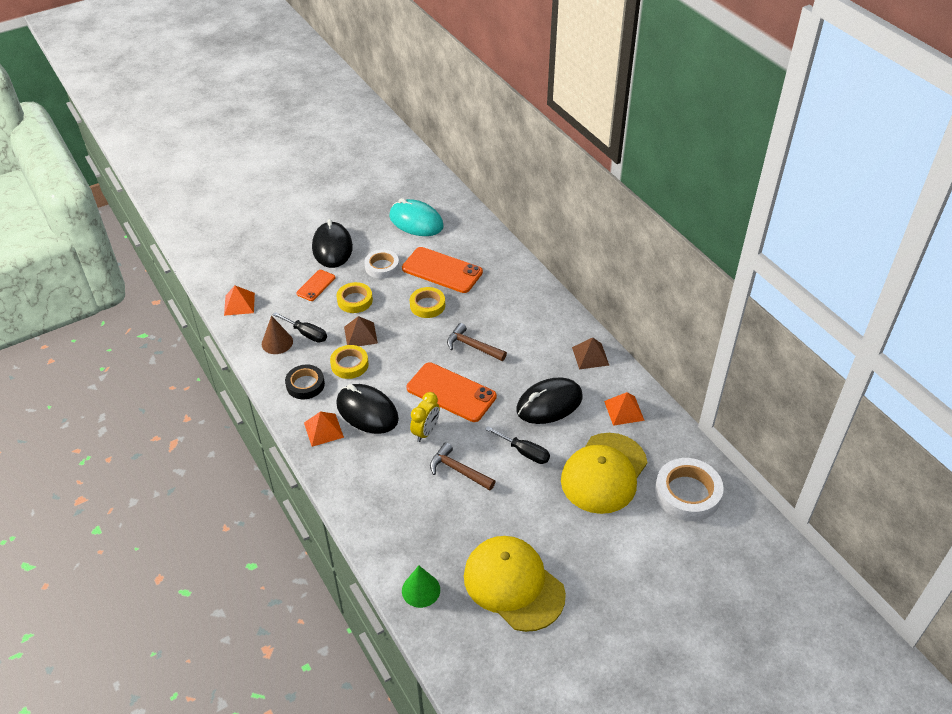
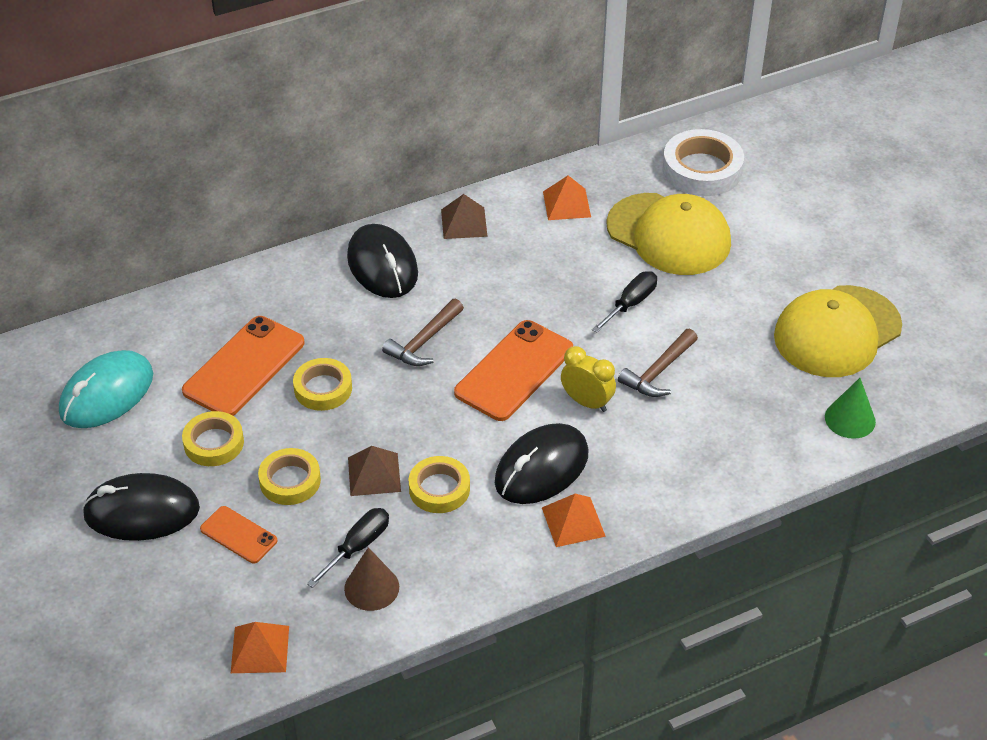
camera: 85 degrees left, 0 degrees up
(305, 384) = (475, 546): black tape -> none
(382, 267) = (214, 443): white tape -> yellow tape
(549, 403) = (547, 272): black mouse -> black mouse (382, 266)

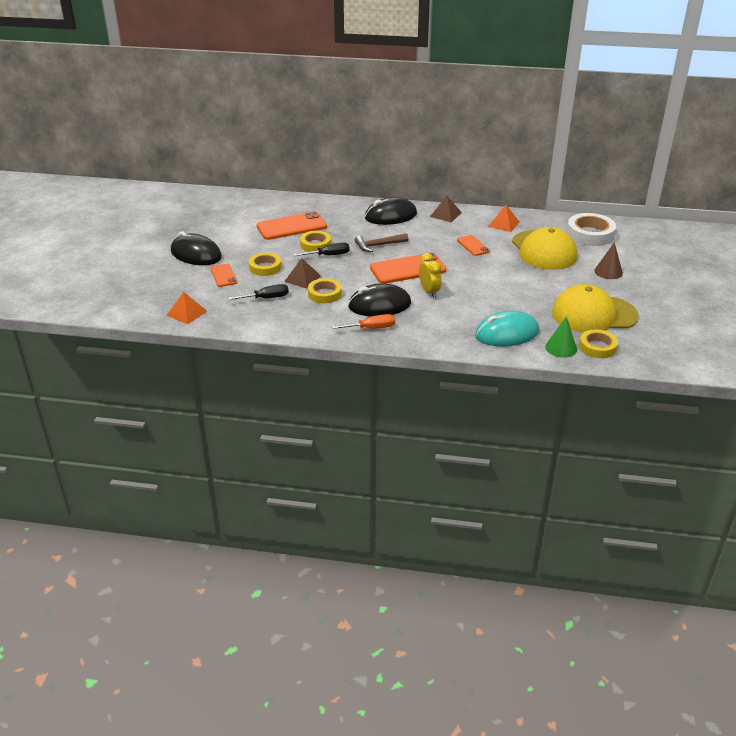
camera: 35 degrees right, 10 degrees down
(106, 394) = (228, 215): turquoise mouse -> turquoise mouse (506, 333)
(214, 443) = (250, 245): yellow tape -> yellow tape (597, 347)
(371, 587) = (255, 313): brown cone -> brown cone (608, 272)
(382, 266) = (390, 216): black mouse -> black mouse turned 60 degrees clockwise
(563, 273) = (473, 245): none -> orange phone
(573, 522) = (371, 328): orange pyramid -> orange screwdriver
(631, 304) = (493, 267): black screwdriver -> black screwdriver (329, 255)
(658, 372) = (478, 294): brown hammer -> none

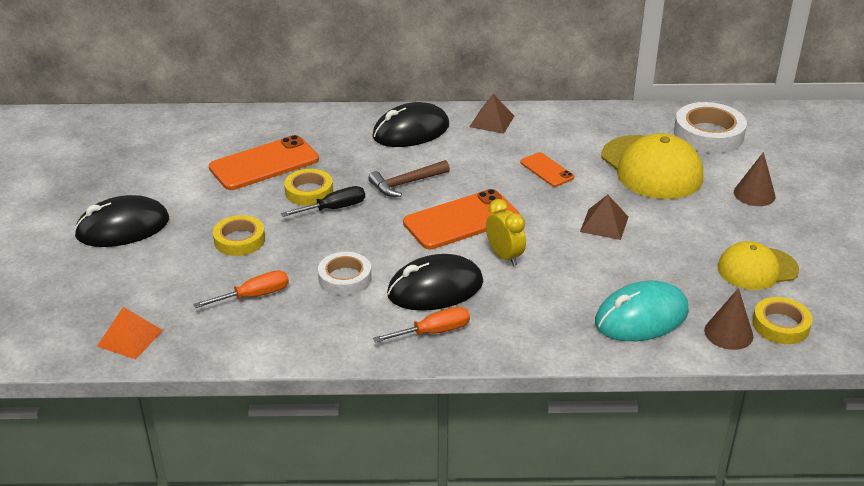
camera: 10 degrees left, 0 degrees up
(196, 254) = (123, 227): black mouse -> black mouse turned 45 degrees counterclockwise
(223, 275) = (176, 262): orange phone -> none
(266, 298) = (254, 296): black screwdriver -> orange screwdriver
(302, 278) = (303, 254): brown pyramid -> brown pyramid (604, 224)
(324, 294) = (345, 278): yellow tape -> white tape
(503, 224) = (580, 129): orange pyramid -> none
(561, 348) = (728, 333): green cone -> brown cone
(594, 314) = (757, 269): yellow cap -> yellow cap, size x0.63

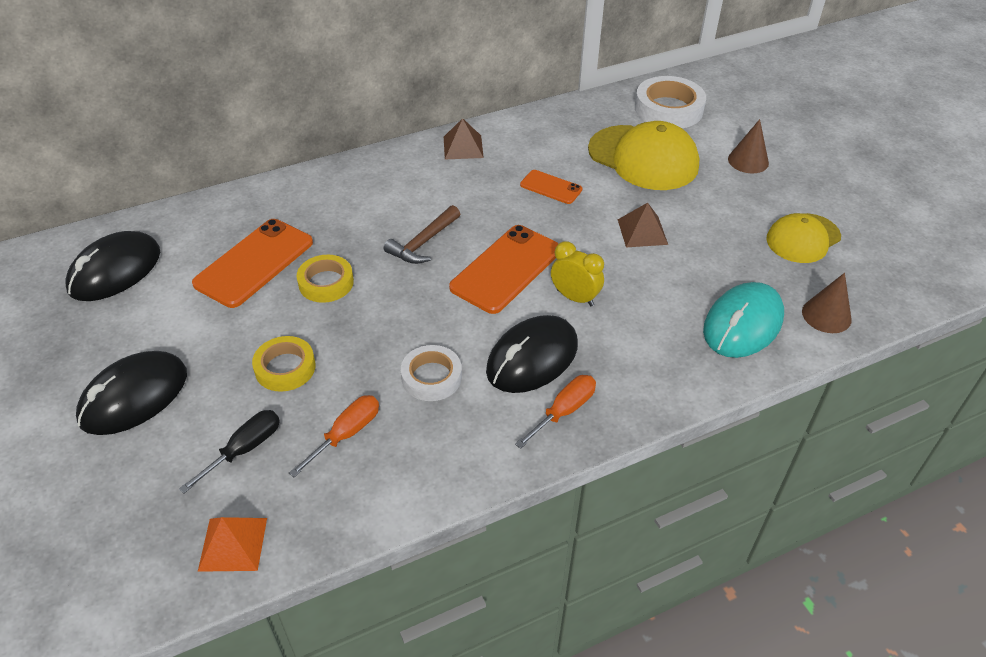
camera: 25 degrees left, 10 degrees up
(334, 208) = (366, 295): black screwdriver -> black screwdriver (244, 449)
(411, 131) = (389, 180): black mouse -> black mouse (115, 271)
(780, 325) = (861, 291): yellow tape -> none

